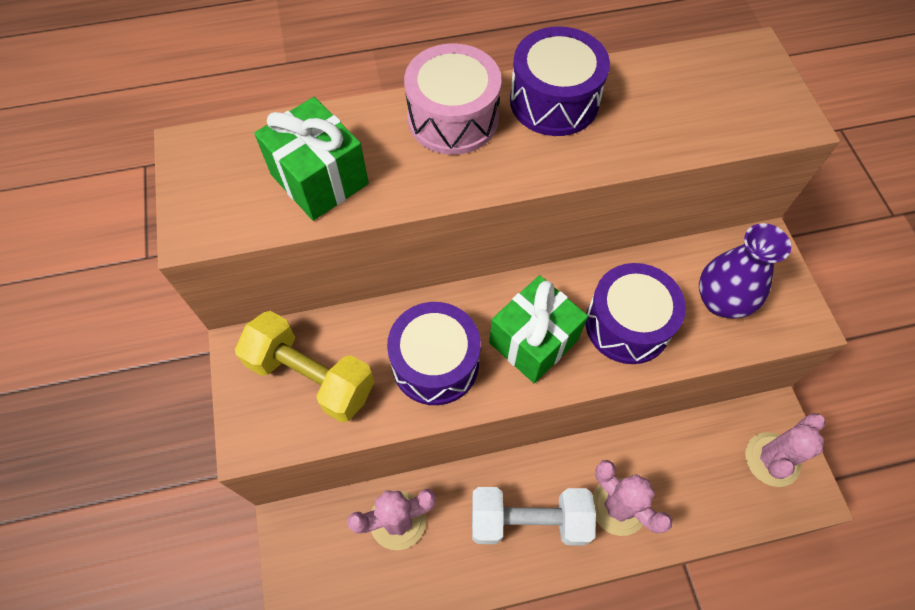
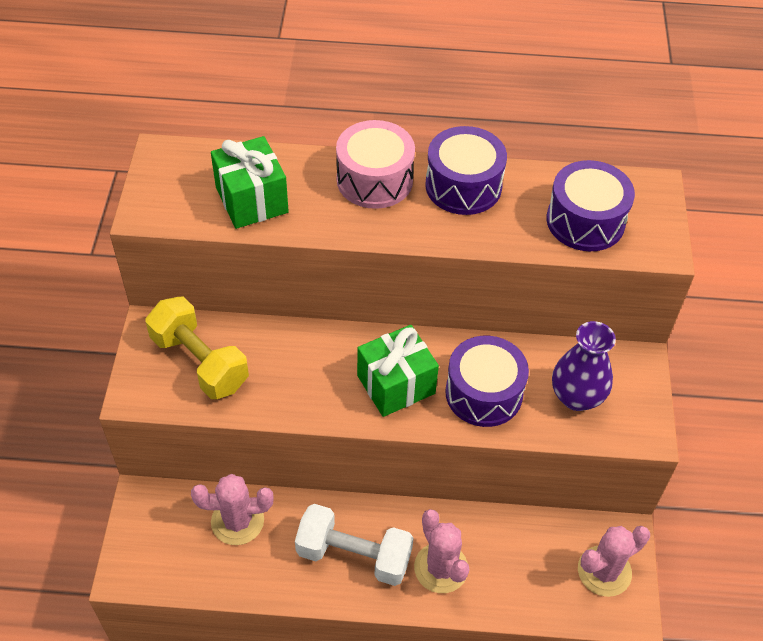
camera: 15 degrees right, 10 degrees down
(435, 363) = (305, 379): purple drum -> purple drum (585, 221)

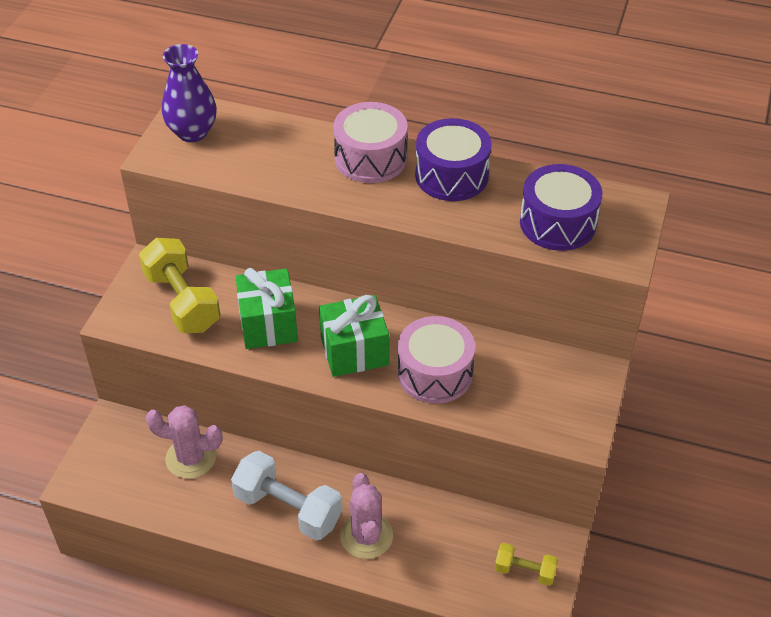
camera: 15 degrees right, 5 degrees down
(252, 200) = (253, 159): green gift -> green gift (268, 324)
(484, 393) = (435, 373): purple drum -> pink drum
(576, 397) = (523, 392): purple vase -> purple vase (192, 132)
(604, 571) = (525, 571): pink cactus -> yellow dumbbell

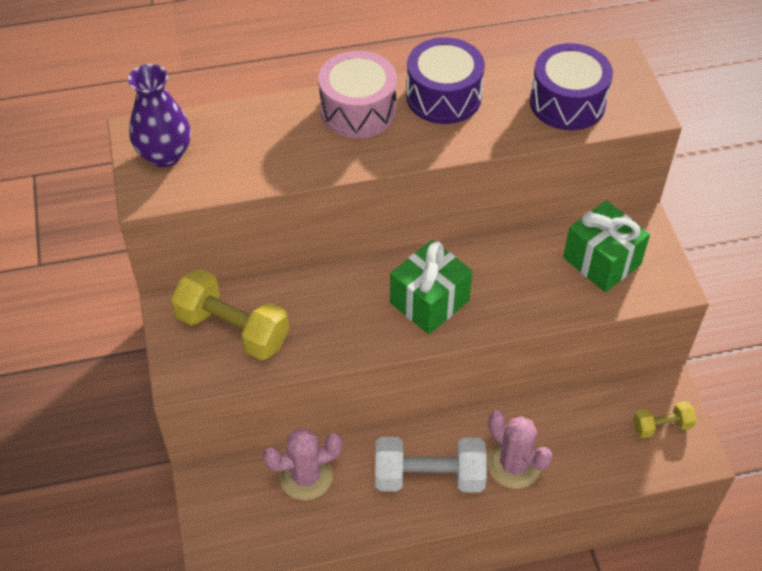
camera: 30 degrees left, 5 degrees up
(268, 324) = (332, 313): green gift -> green gift (601, 261)
(435, 373) = (513, 288): pink drum -> none

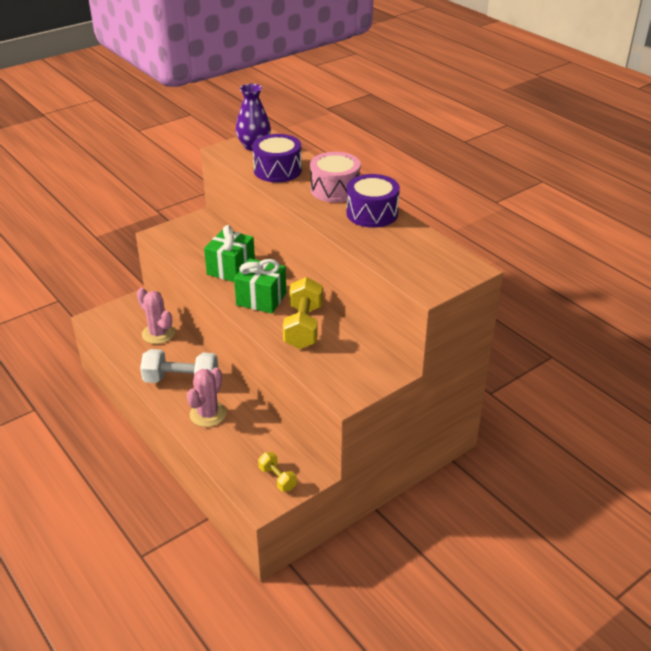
camera: 65 degrees right, 15 degrees down
(232, 329) = (198, 240): yellow dumbbell -> yellow dumbbell (303, 327)
(429, 477) = (181, 380): white dumbbell -> white dumbbell turned 60 degrees counterclockwise
(567, 103) = (408, 258): purple drum -> purple drum (277, 170)
(601, 261) = (344, 360): green gift -> green gift (231, 269)

